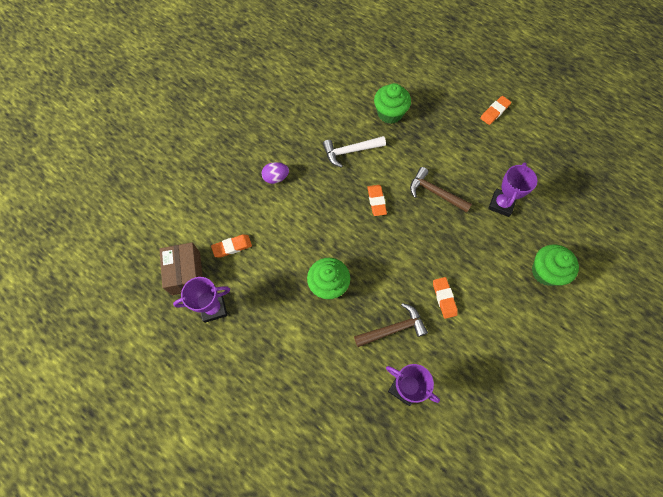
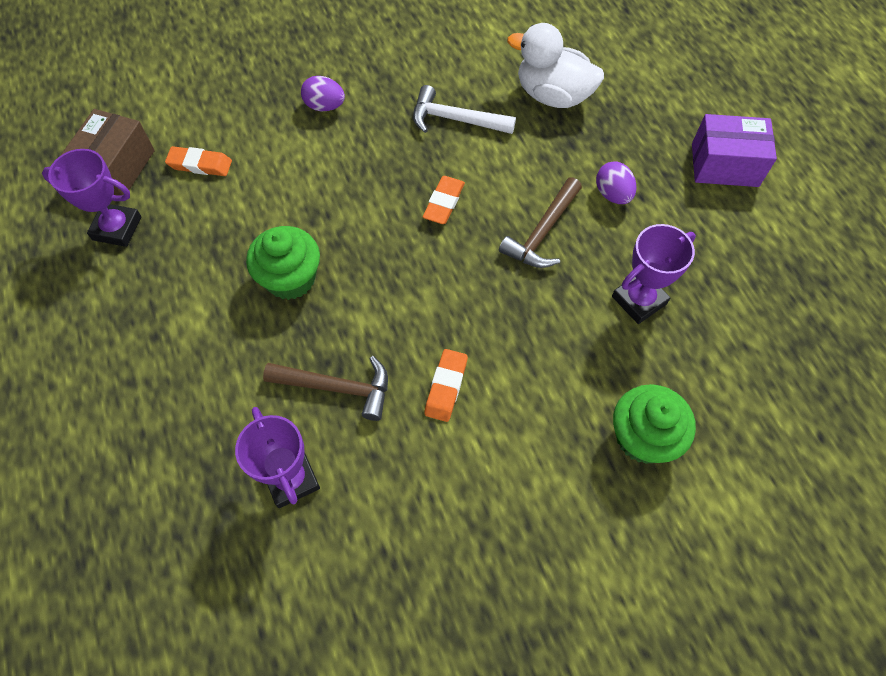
camera: 30 degrees right, 5 degrees down
(390, 113) = (553, 95): green cupcake -> white duck
(435, 192) = (542, 233): brown hammer -> brown hammer turned 120 degrees counterclockwise
(454, 154) = (612, 194): none -> purple egg
(494, 112) = (724, 165): orange eraser -> purple box

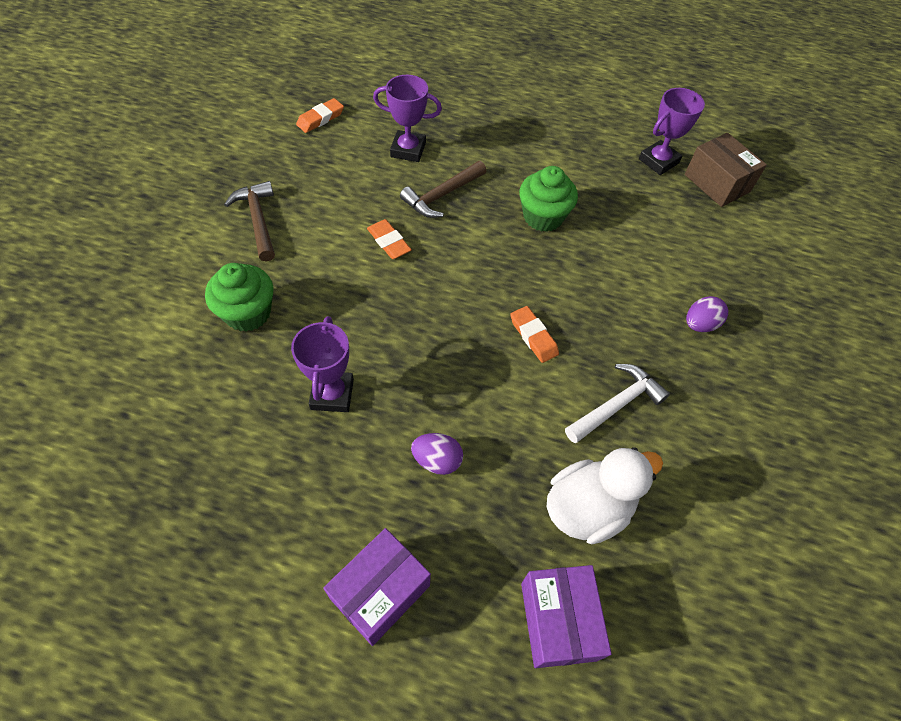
camera: 125 degrees right, 5 degrees down
(200, 164) = (688, 223): orange eraser -> orange eraser (320, 119)
(542, 233) = (448, 379): brown hammer -> brown hammer (258, 220)
(637, 74) = (558, 621): none -> purple box

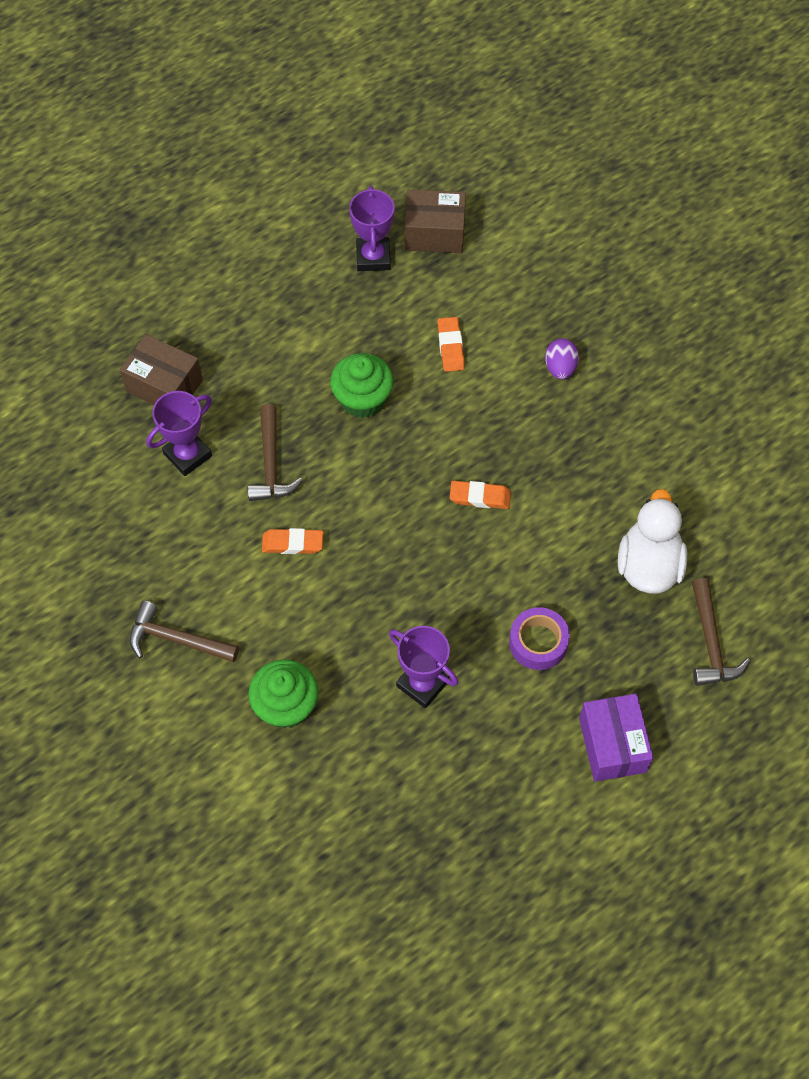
camera: 50 degrees left, 5 degrees up
(320, 119) = (76, 507): orange eraser -> orange eraser (450, 346)
(437, 460) = (538, 642): purple egg -> purple tape
(448, 112) = (164, 386): none -> brown box
(558, 621) = (711, 643): purple box -> brown hammer
(616, 404) = (583, 483): white hammer -> none

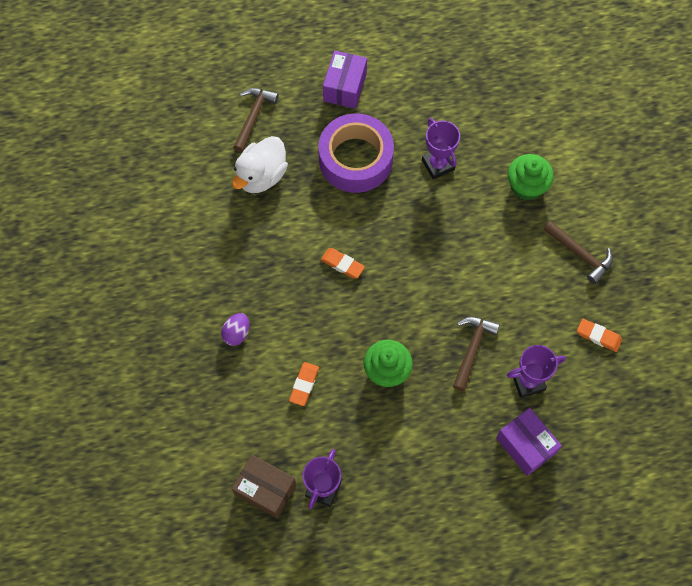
camera: 155 degrees left, 5 degrees up
(164, 386) = (526, 445): brown box -> purple box
(292, 543) = (480, 286): orange eraser -> orange eraser (598, 336)
(538, 642) = (355, 159): purple tape -> purple tape, size x1.90

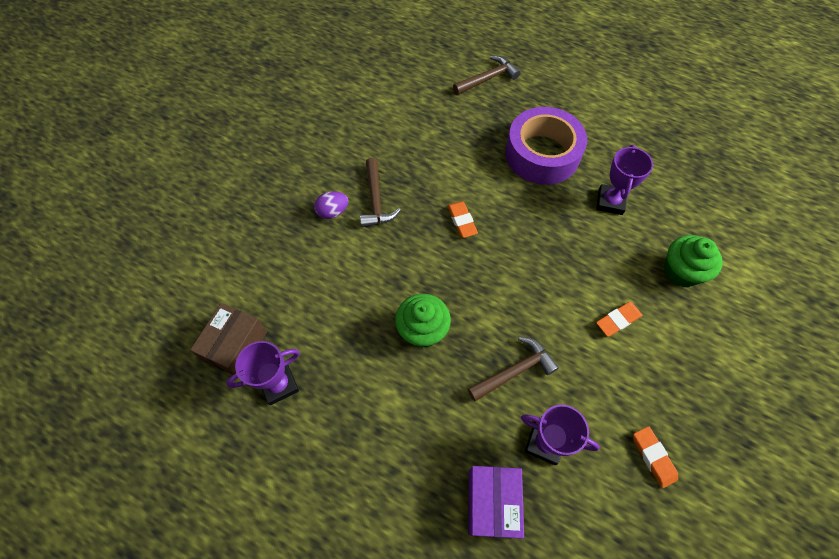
camera: 40 degrees right, 5 degrees down
(261, 176) = (457, 119): white duck -> none
(265, 490) = (236, 346): brown box -> brown box turned 45 degrees clockwise
(304, 385) = (345, 288): orange eraser -> orange eraser (618, 320)
(345, 87) = (577, 101): purple box -> none
(580, 254) = (692, 366): brown hammer -> brown hammer (376, 200)

